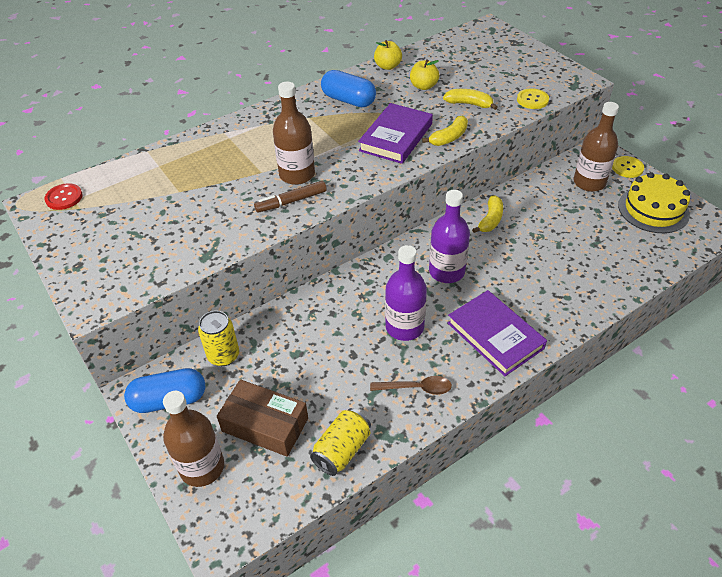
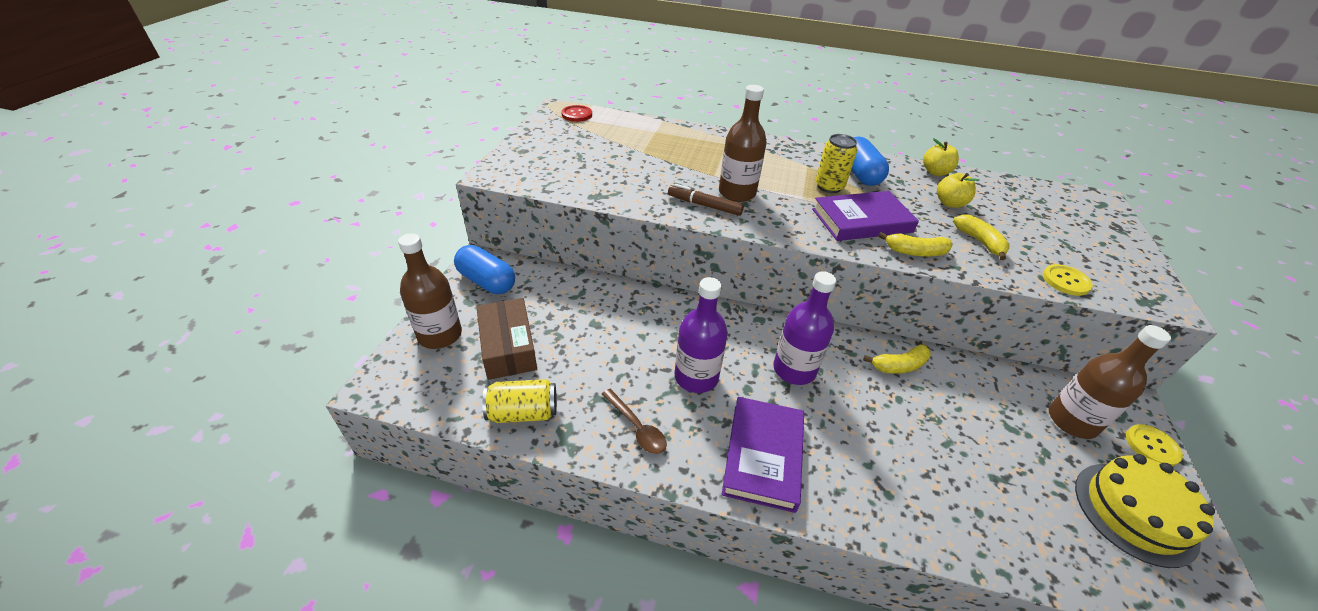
camera: 45 degrees right, 5 degrees down
(223, 355) = (553, 284): yellow can -> yellow can (829, 187)

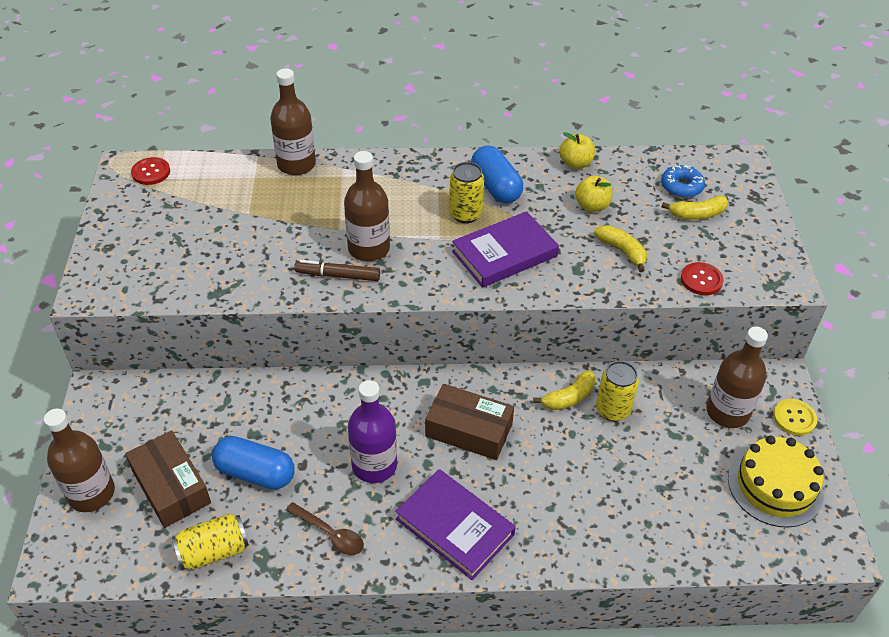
camera: 15 degrees left, 5 degrees up
(487, 281) = (115, 415): blue capsule -> blue capsule (255, 473)
(691, 130) = (296, 164): none -> brown bottle
(763, 455) = (455, 527): purple book -> purple book turned 45 degrees counterclockwise
(794, 369) = (469, 430): purple bottle -> brown box
(915, 252) = (560, 281): yellow banana -> yellow banana (697, 214)
(944, 388) = (612, 410): none -> yellow can
(1039, 206) = (681, 186): none -> blue donut
(1065, 281) = (701, 280): yellow button -> red button

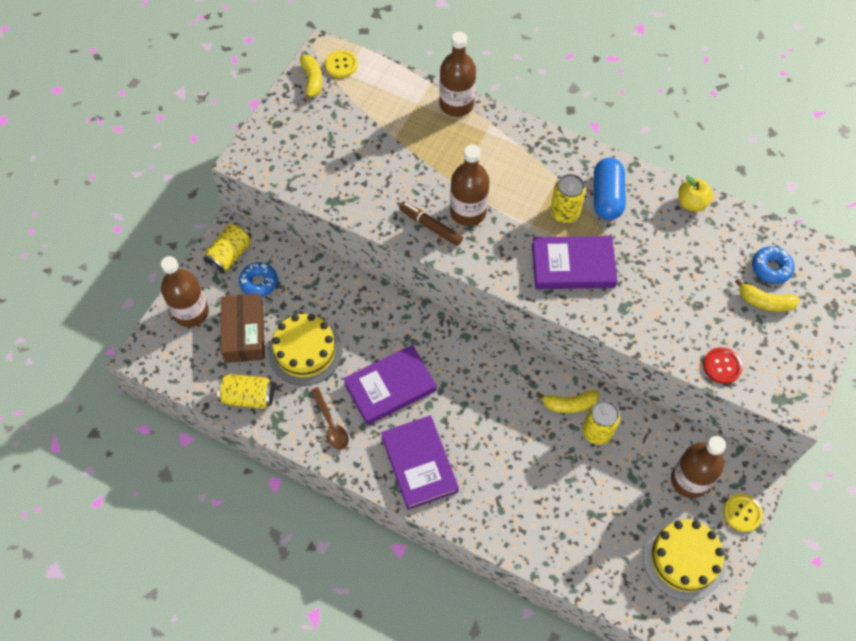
camera: 30 degrees right, 15 degrees up
(109, 414) = (230, 255): none -> yellow can
(151, 172) = (341, 65): red button -> yellow button
(160, 427) = (259, 282): none -> blue donut
(255, 473) = (305, 351): blue capsule -> yellow cake
(374, 465) = (390, 387): purple bottle -> purple book
(469, 430) = (475, 393): brown box -> none
(592, 206) = (677, 252): yellow apple -> none
(622, 251) = (673, 308): yellow banana -> yellow banana (312, 81)

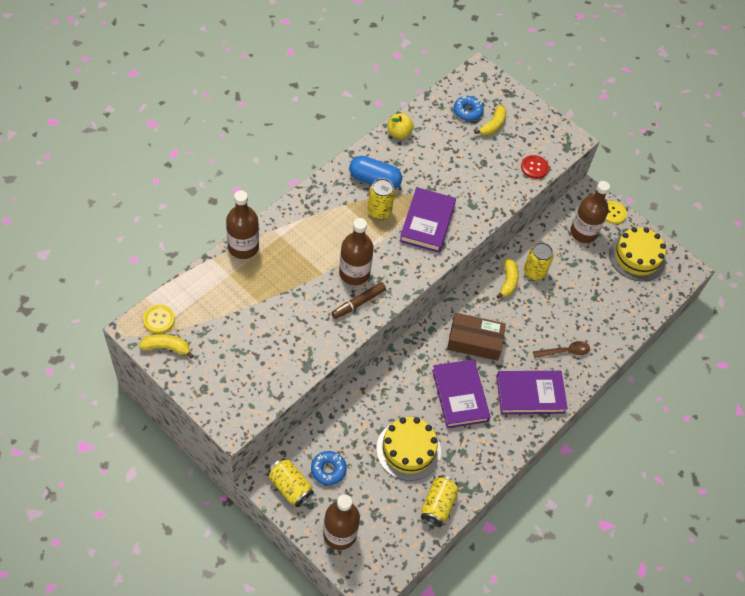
camera: 80 degrees left, 5 degrees down
(244, 333) = (375, 494): brown box -> brown box (474, 341)
(331, 424) = (480, 448): brown spoon -> brown spoon (565, 351)

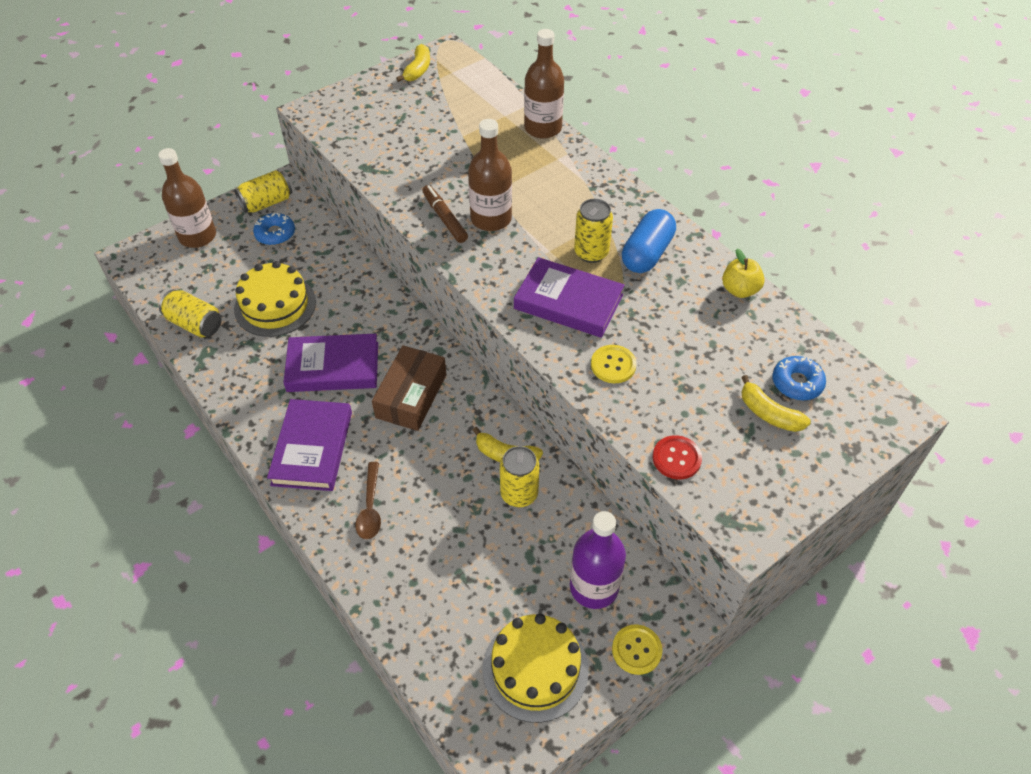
camera: 105 degrees right, 5 degrees down
(159, 319) = (454, 65): yellow button -> yellow button (613, 365)
(583, 232) = (594, 587): brown bottle -> purple bottle

